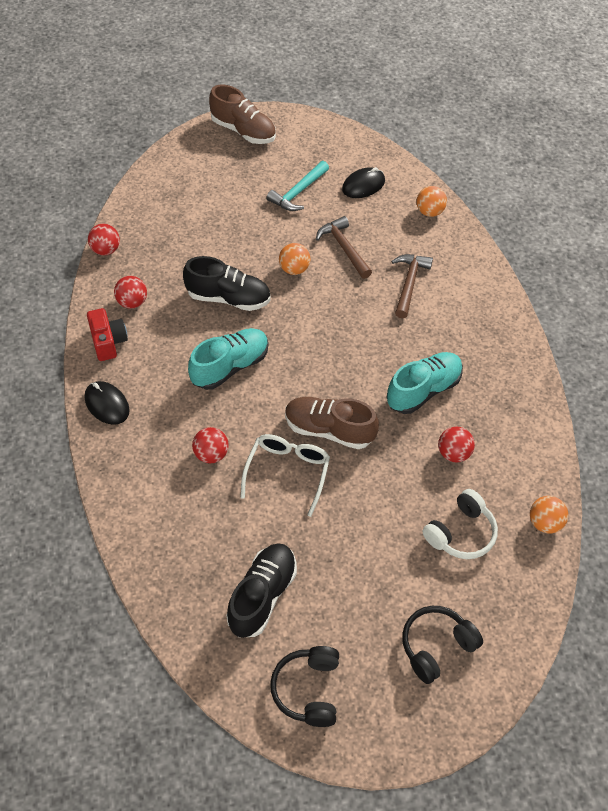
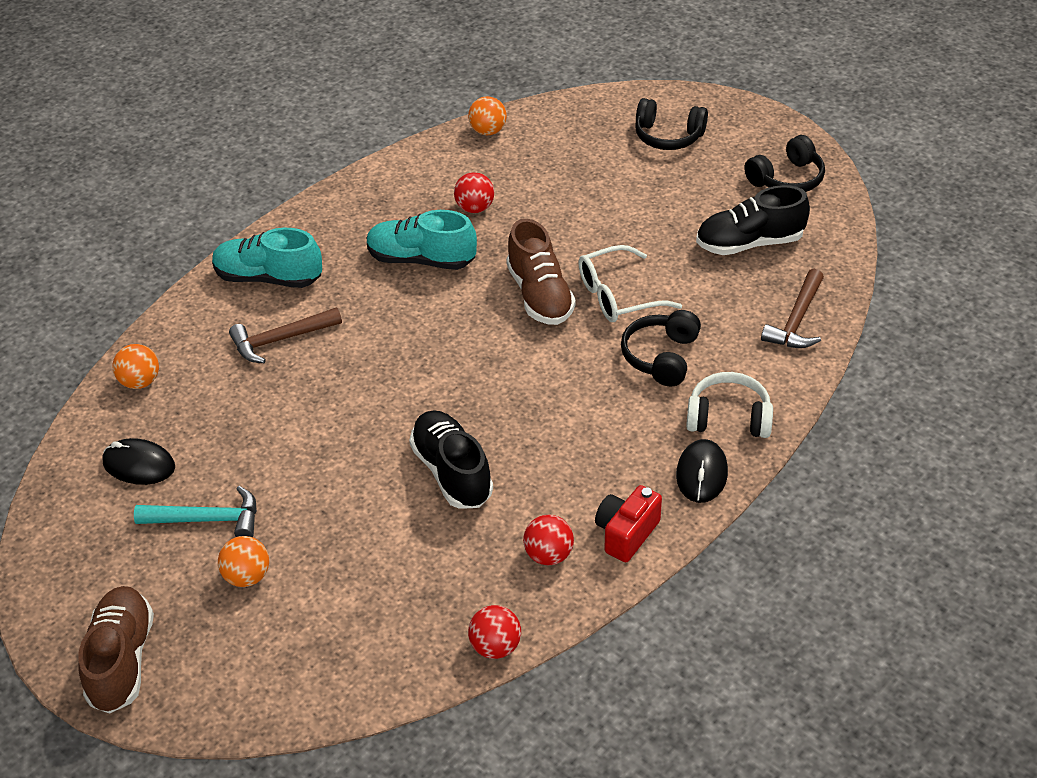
camera: 125 degrees left, 10 degrees down
(211, 454) = (661, 357): red ball -> black headphones
(230, 366) = (545, 409): turquoise shoe -> turquoise shoe (268, 278)
(294, 269) = (349, 443): orange ball -> orange ball (247, 576)
(344, 248) = (272, 421): brown hammer -> brown hammer (796, 320)
(461, 533) = (552, 168): white headphones -> white headphones (728, 417)

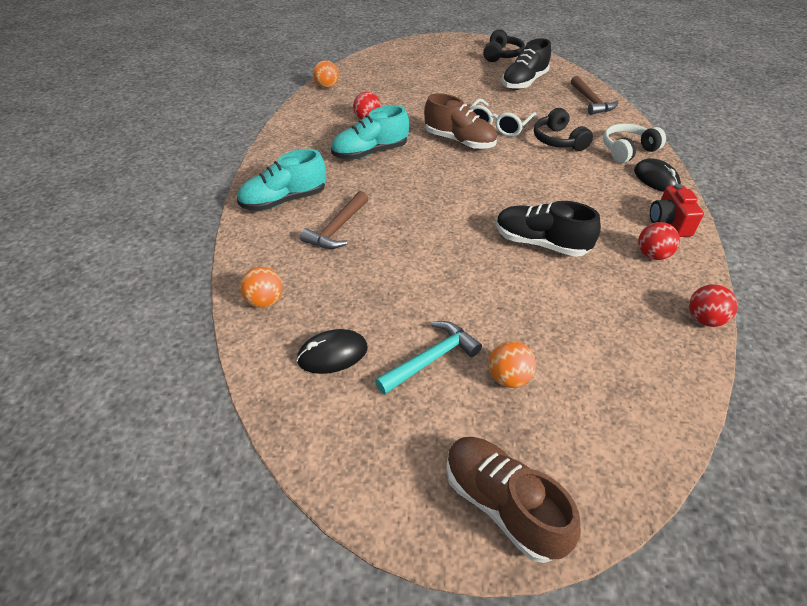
camera: 40 degrees left, 0 degrees up
(668, 136) = (424, 58): black headphones -> none

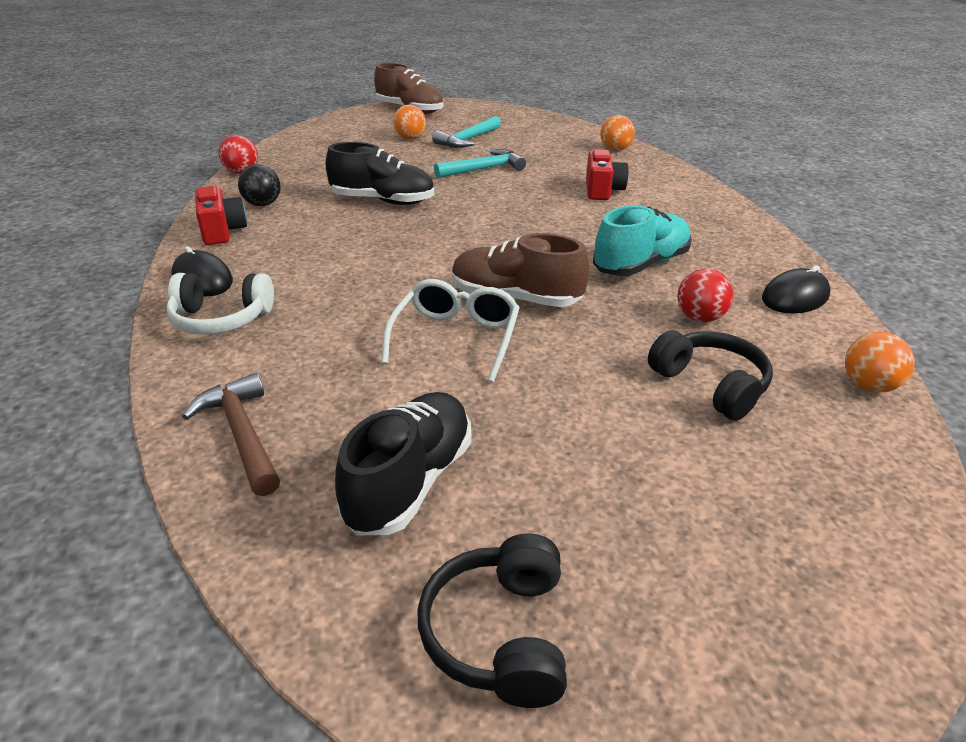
camera: 165 degrees right, 10 degrees down
(284, 200) = (686, 205): turquoise shoe -> none
(332, 354) = (539, 136): black mouse -> black mouse (795, 297)
(337, 228) = (602, 191): brown hammer -> red camera
(433, 282) = (483, 169): none -> turquoise hammer
(558, 140) = (342, 322): black headphones -> black headphones (710, 385)
(627, 150) = (221, 319): white headphones -> white headphones turned 45 degrees clockwise
(652, 255) = (262, 204): red ball -> black ball

